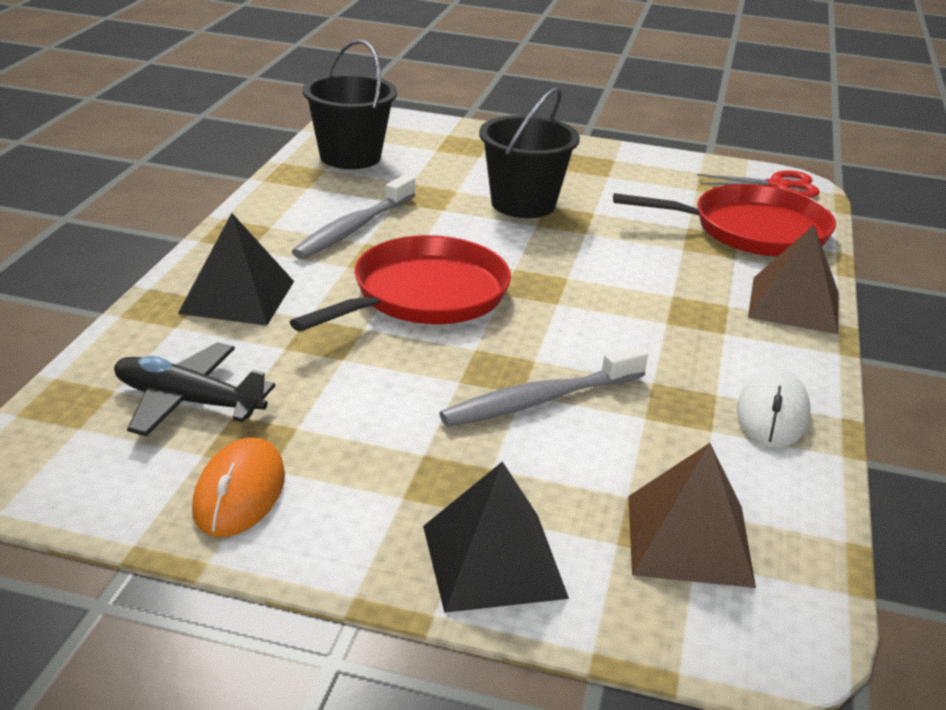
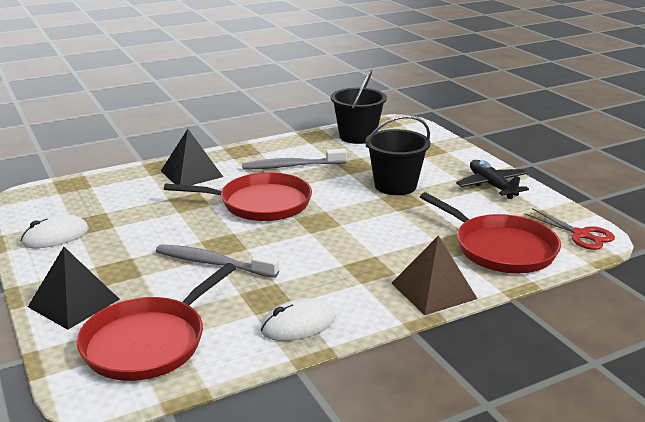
camera: 50 degrees right, 5 degrees down
(188, 401) = (102, 201): black plane -> black plane (492, 186)
(239, 493) = (55, 236): orange mouse -> white mouse
(689, 539) = (149, 342): brown pyramid -> red pan

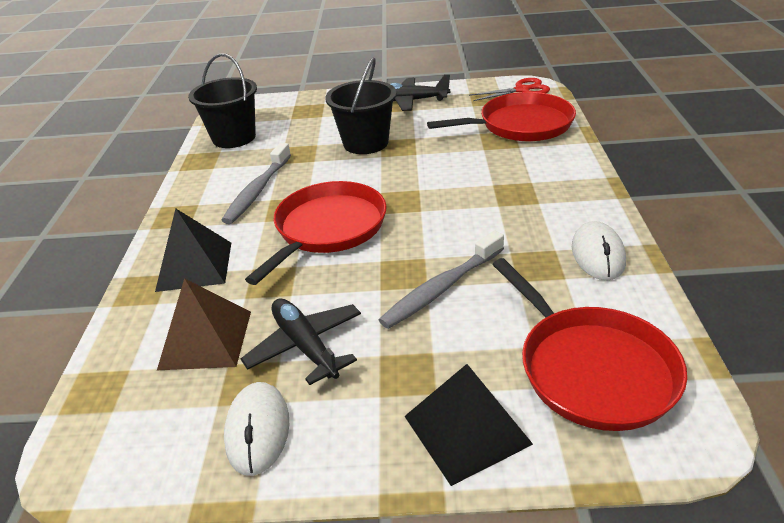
camera: 60 degrees left, 10 degrees up
(130, 230) = (305, 346): none -> black plane
(433, 291) = (572, 170): brown pyramid -> brown pyramid (206, 339)

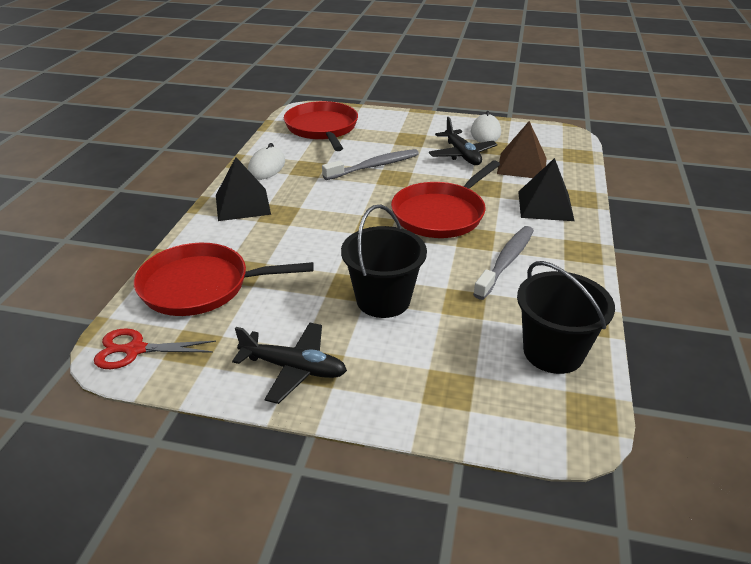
camera: 170 degrees left, 0 degrees up
(466, 429) = (391, 121): black pyramid -> black pyramid (242, 204)

